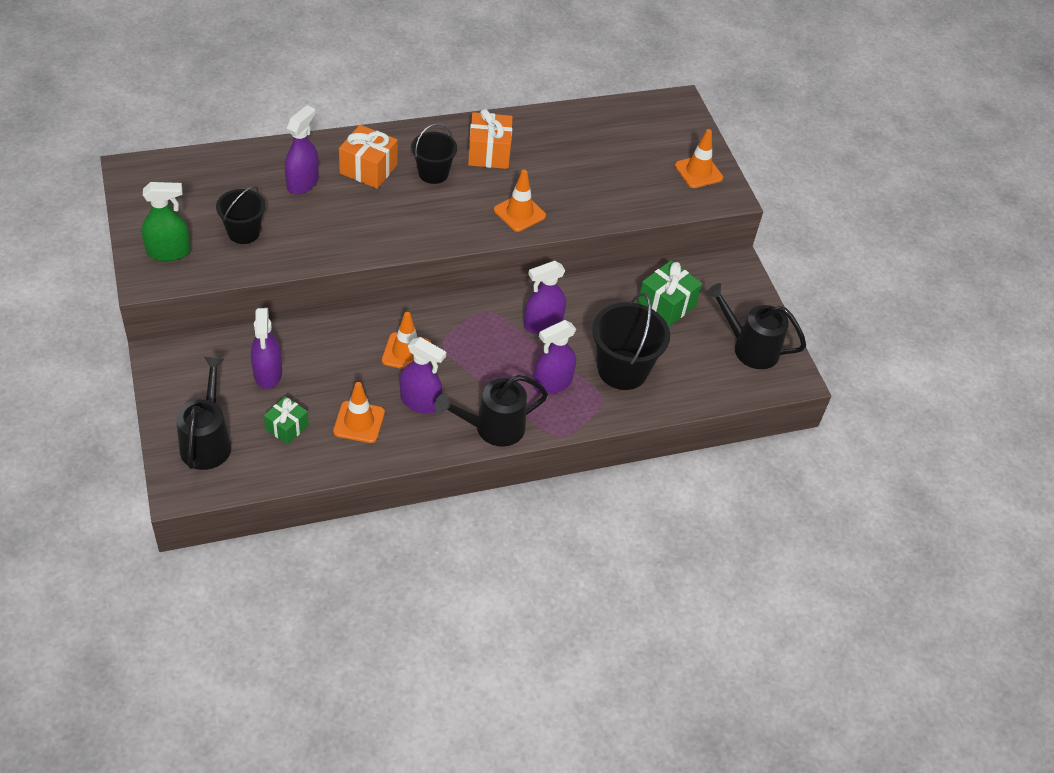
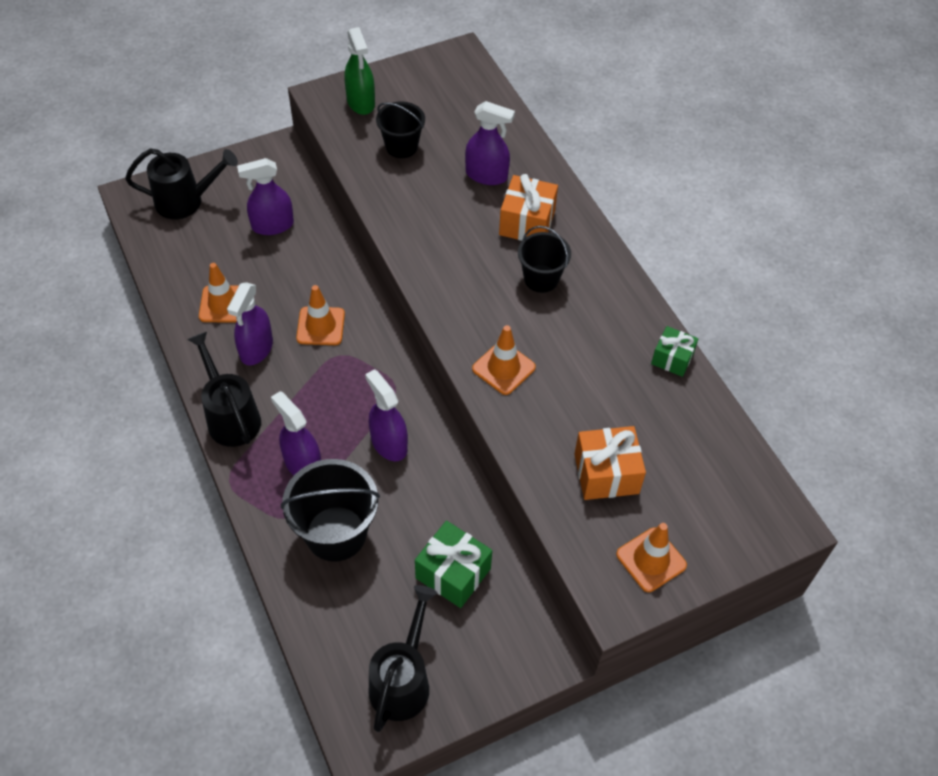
camera: 85 degrees right, 5 degrees up
(287, 427) = (209, 252): green gift -> green gift (672, 359)
(489, 153) = (595, 325): orange gift -> orange gift (606, 473)

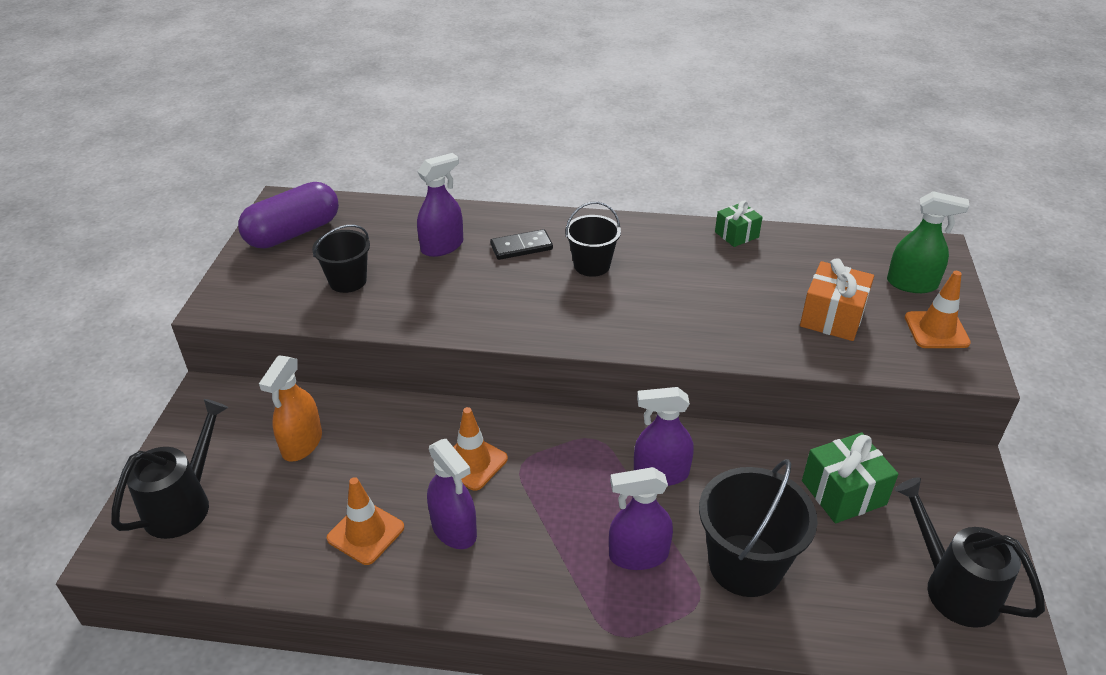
camera: 55 degrees left, 15 degrees down
(230, 416) = (526, 594): black watering can -> none
(272, 225) = (302, 444): purple spray bottle -> orange spray bottle
(361, 102) = (259, 283): green spray bottle -> green spray bottle (912, 284)
(430, 83) = (293, 233): none -> purple capsule
(503, 368) = (673, 328): orange traffic cone -> none
(527, 223) = (521, 247): orange gift -> black domino

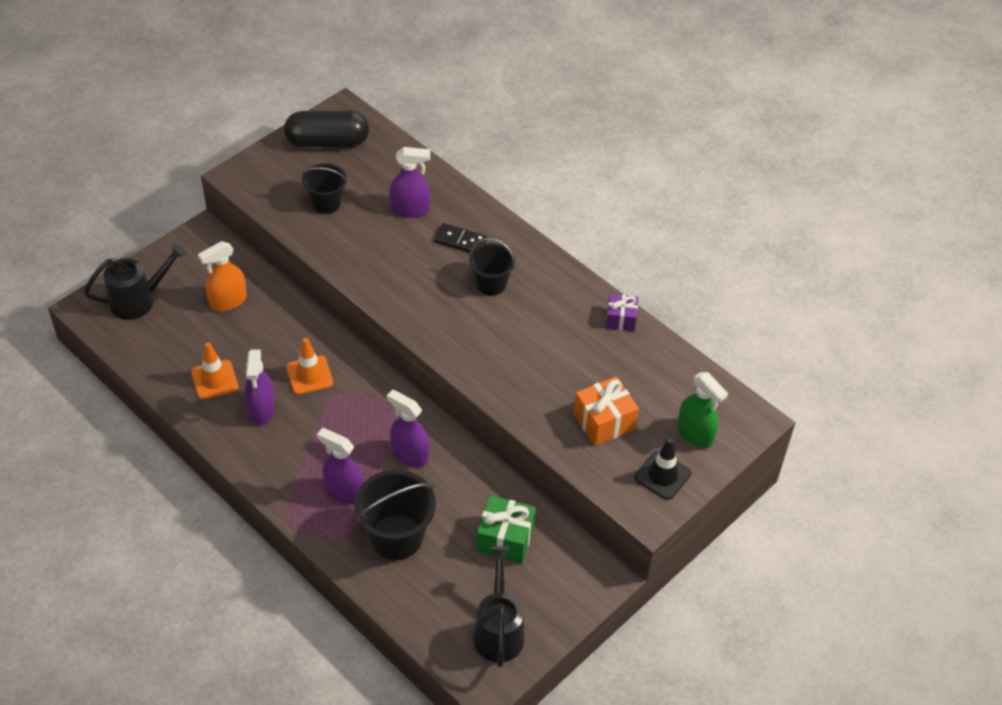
camera: 35 degrees right, 10 degrees up
(293, 233) = (327, 142): purple capsule -> black capsule
(736, 234) = (621, 319): green gift -> purple gift
(936, 330) = (662, 475): orange traffic cone -> black traffic cone

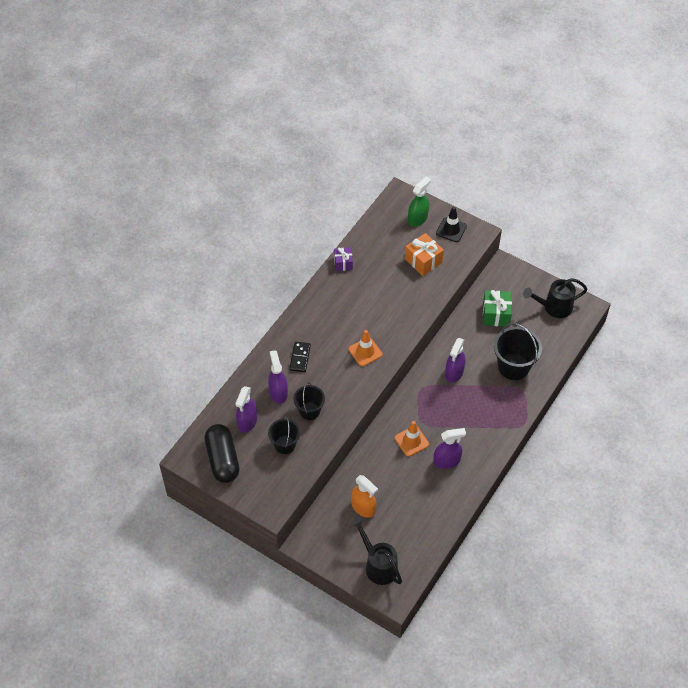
camera: 100 degrees left, 5 degrees up
(214, 380) = (432, 495): orange traffic cone -> orange traffic cone (365, 352)
(344, 491) = (491, 400): purple spray bottle -> purple spray bottle (247, 421)
(491, 283) = (333, 334): black bucket -> black bucket (309, 411)

